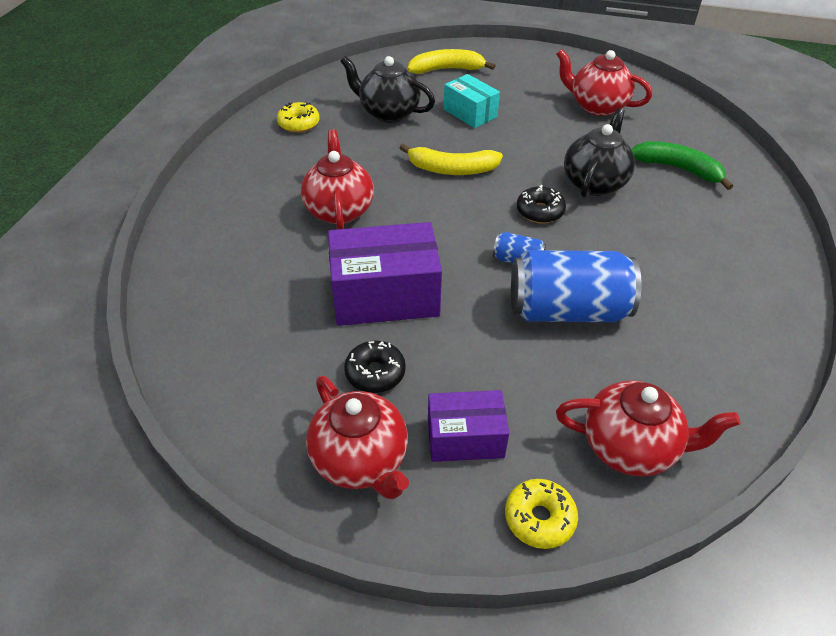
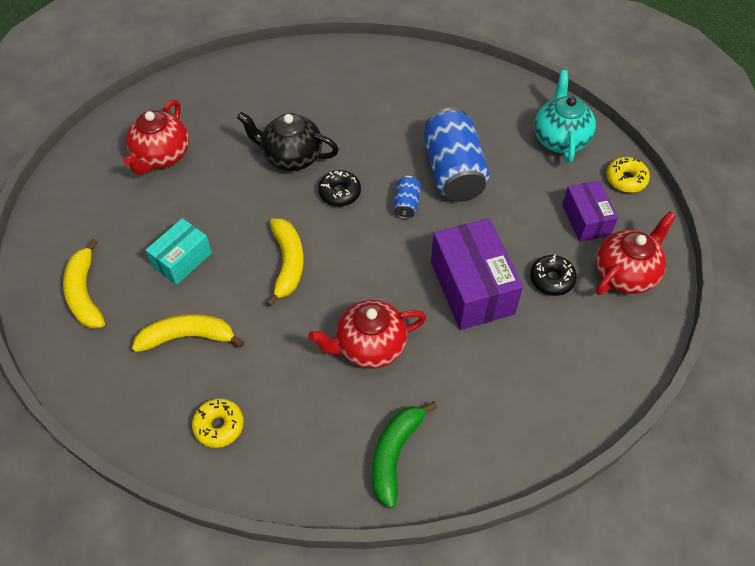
camera: 100 degrees left, 10 degrees up
(388, 113) = (187, 337): black teapot -> yellow banana
(630, 447) = (560, 139): red teapot -> turquoise teapot
(678, 169) = (262, 103): green banana -> green banana (395, 454)

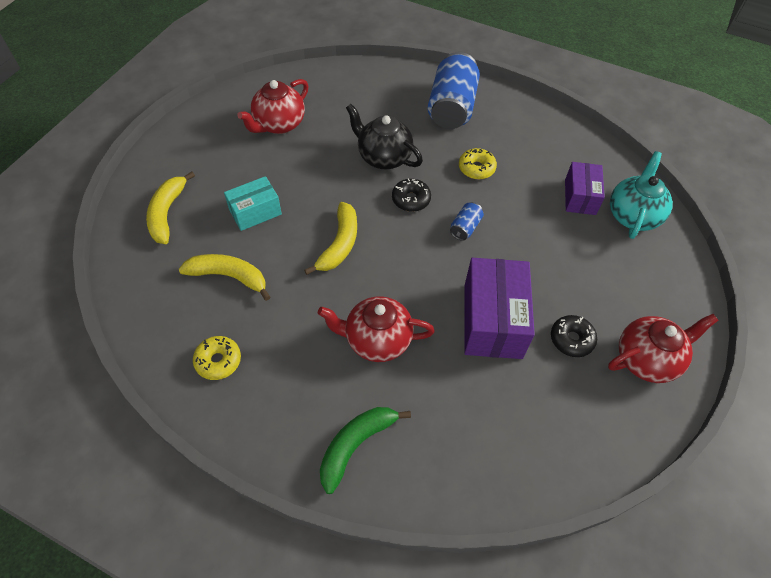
camera: 20 degrees right, 0 degrees up
(453, 171) = (520, 213): blue can -> blue can (451, 107)
(586, 220) = (628, 296): purple box -> purple box (580, 197)
(626, 179) = (683, 272): yellow donut -> yellow donut (476, 168)

